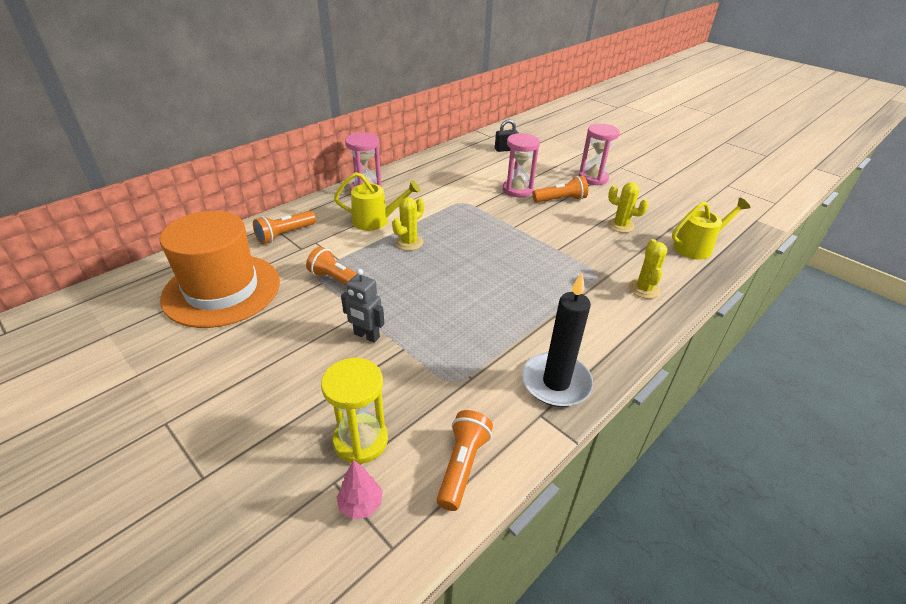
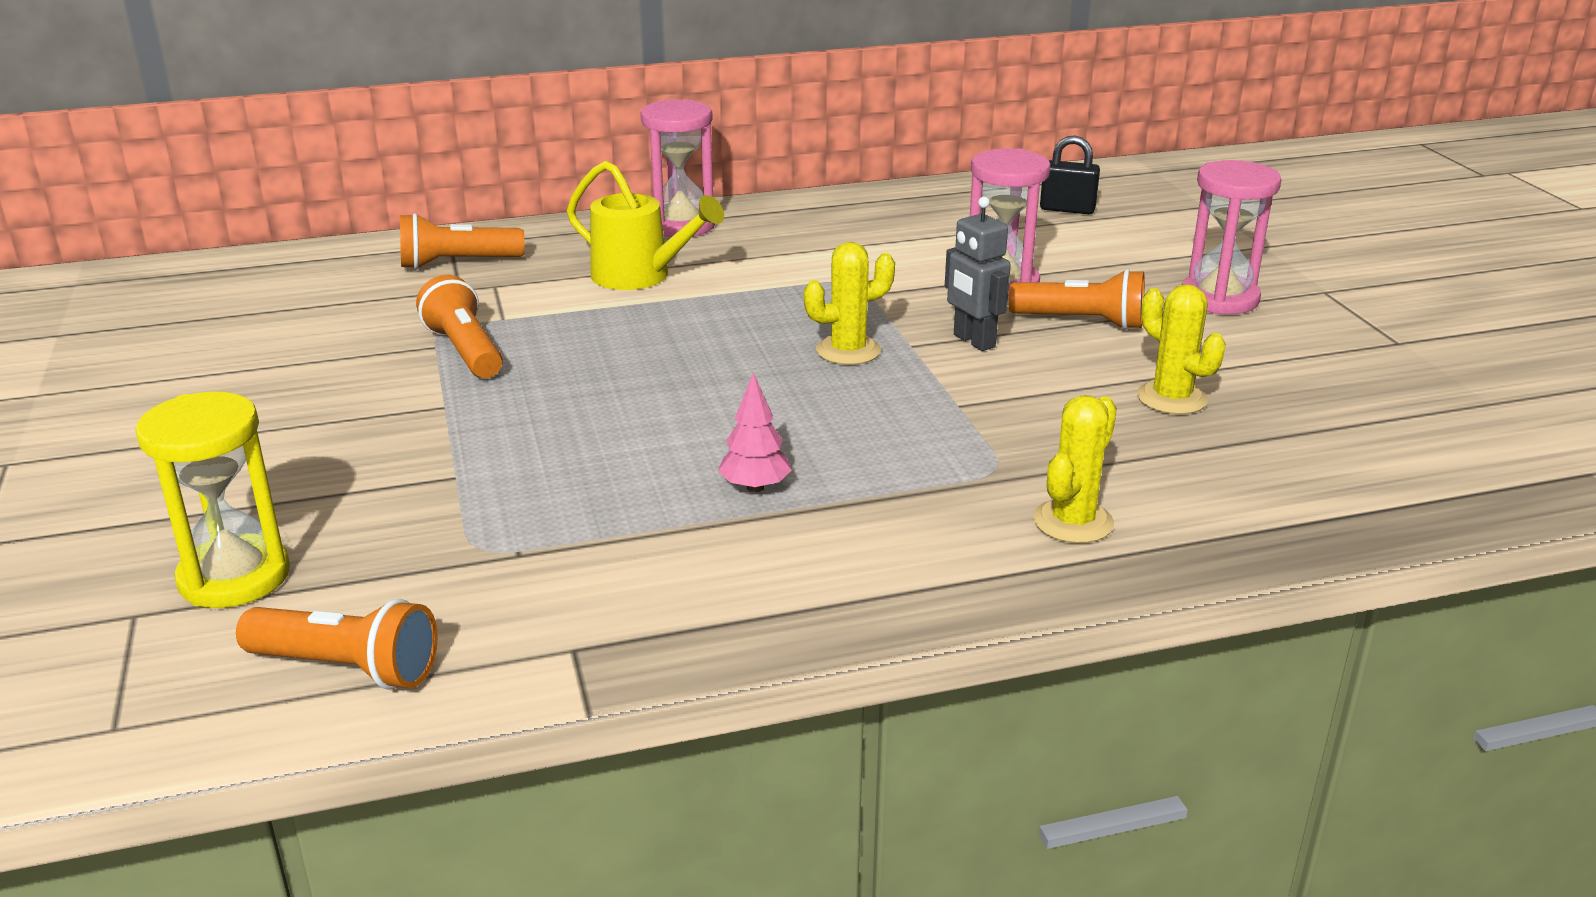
camera: 30 degrees right, 10 degrees down
(222, 290) = (271, 317): orange hat -> none
(361, 505) = (136, 657): pink tree -> pink tree (755, 487)
(366, 336) = (415, 440): grey robot -> grey robot (973, 341)
(409, 243) = (660, 323): yellow cactus -> yellow cactus (848, 351)
(462, 465) = (347, 668): orange flashlight -> orange flashlight turned 60 degrees clockwise
(556, 382) = (667, 612): black candle -> none
(697, 247) = (1327, 483): yellow watering can -> none

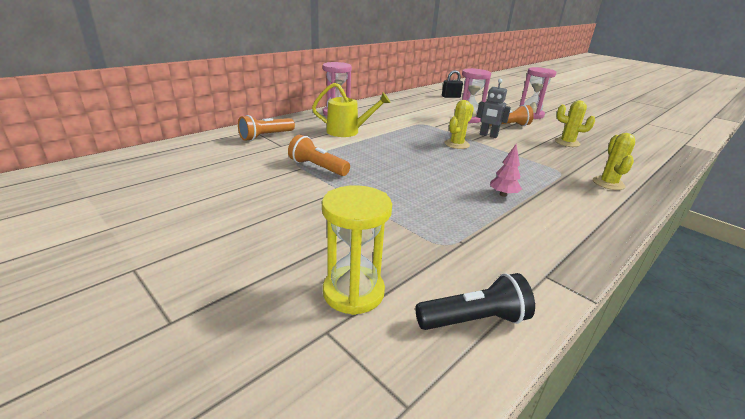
camera: 30 degrees left, 0 degrees up
(347, 668) = (474, 320): orange flashlight -> black flashlight

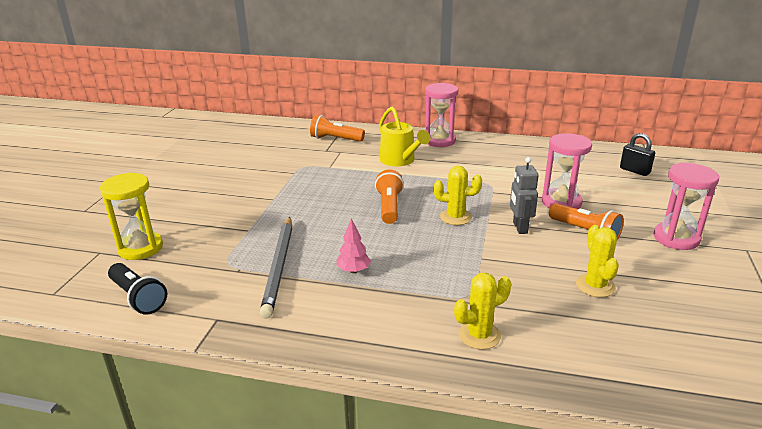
camera: 60 degrees right, 0 degrees up
(317, 167) = (302, 177): orange flashlight -> orange flashlight (389, 207)
(473, 221) = (279, 267): none -> grey pencil

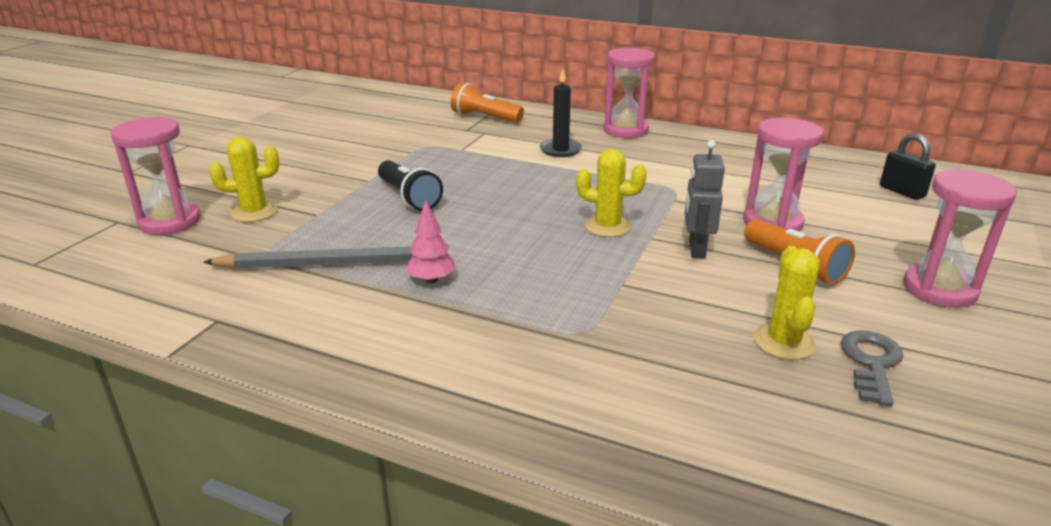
camera: 10 degrees right, 0 degrees up
(138, 297) = (132, 281): black flashlight -> black flashlight (409, 197)
(140, 248) = (170, 222): yellow hourglass -> pink hourglass
(279, 267) = (333, 264): grey pencil -> grey pencil turned 105 degrees counterclockwise
(389, 207) = (519, 204): orange flashlight -> none
(400, 161) = (560, 150): yellow watering can -> black candle
(479, 335) = (574, 389): yellow cactus -> yellow cactus (254, 212)
(650, 293) = (871, 363): none -> grey key

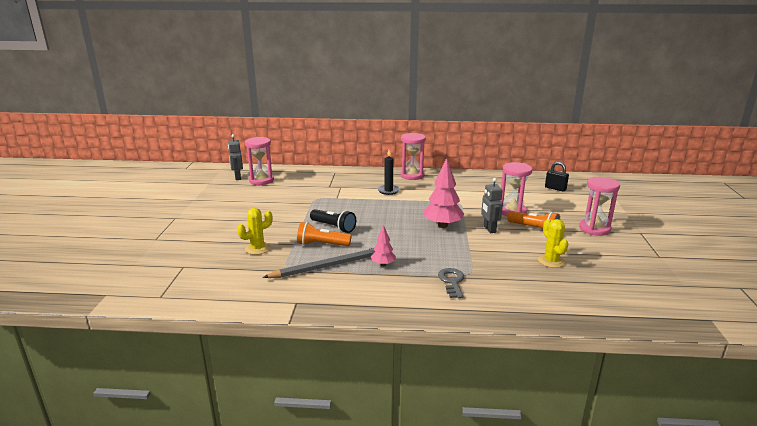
camera: 20 degrees left, 5 degrees down
(170, 222) = (215, 261): pink hourglass -> pink hourglass (261, 180)
(339, 98) = (237, 177): none -> grey robot
(485, 118) = (333, 178): orange flashlight -> orange flashlight (322, 244)
(607, 226) = (442, 225): yellow cactus -> pink tree
(871, 363) = (587, 262): grey key -> grey key (452, 281)

